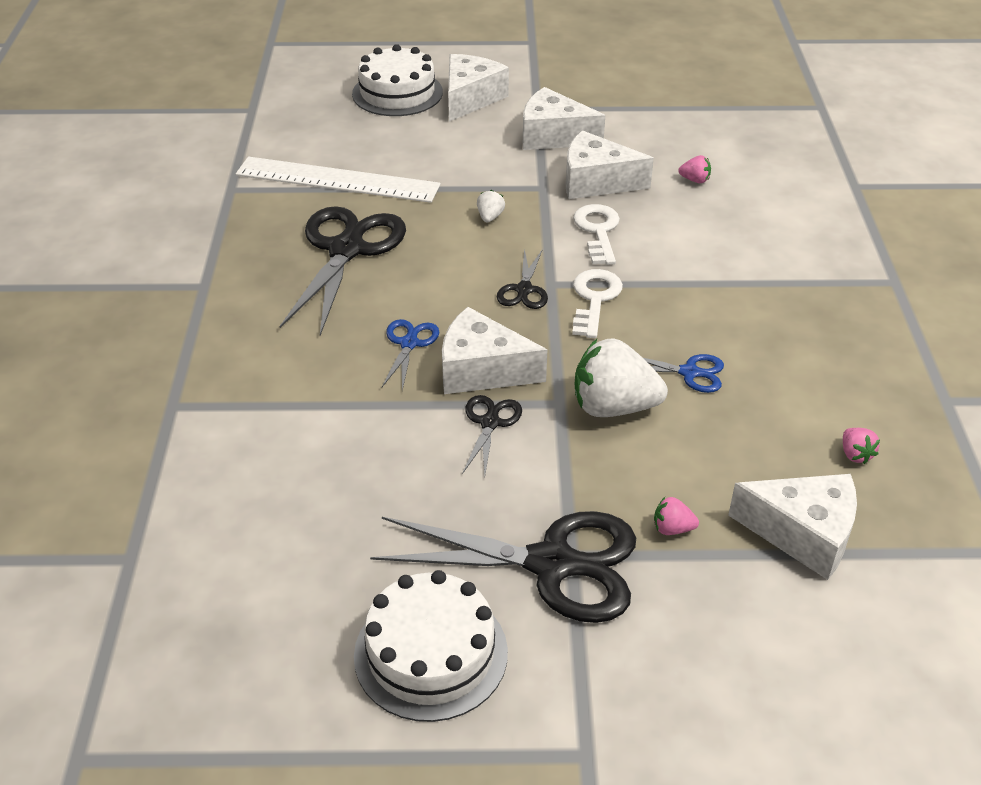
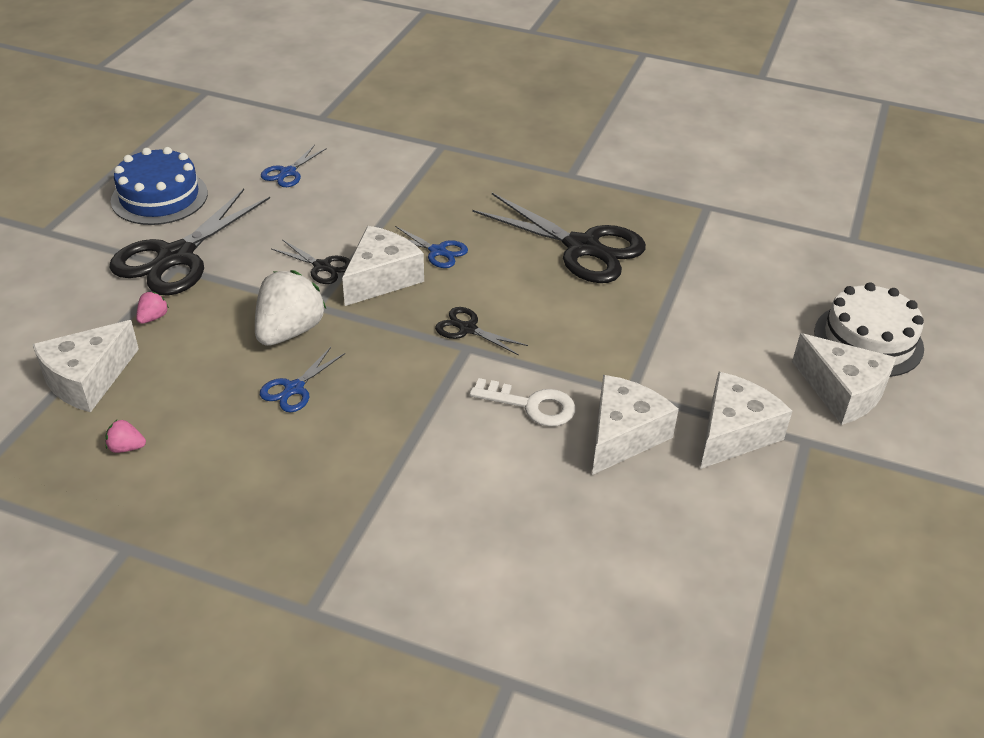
camera: 110 degrees right, 0 degrees up
(303, 533) = (288, 173): none -> blue scissors
(337, 180) = (698, 264): white ruler -> none
(431, 653) = (159, 197): white cake -> blue cake
(490, 217) = (592, 340): white strawberry -> none
(594, 299) = (427, 366): white key -> none
(695, 180) = (591, 521): pink strawberry -> none

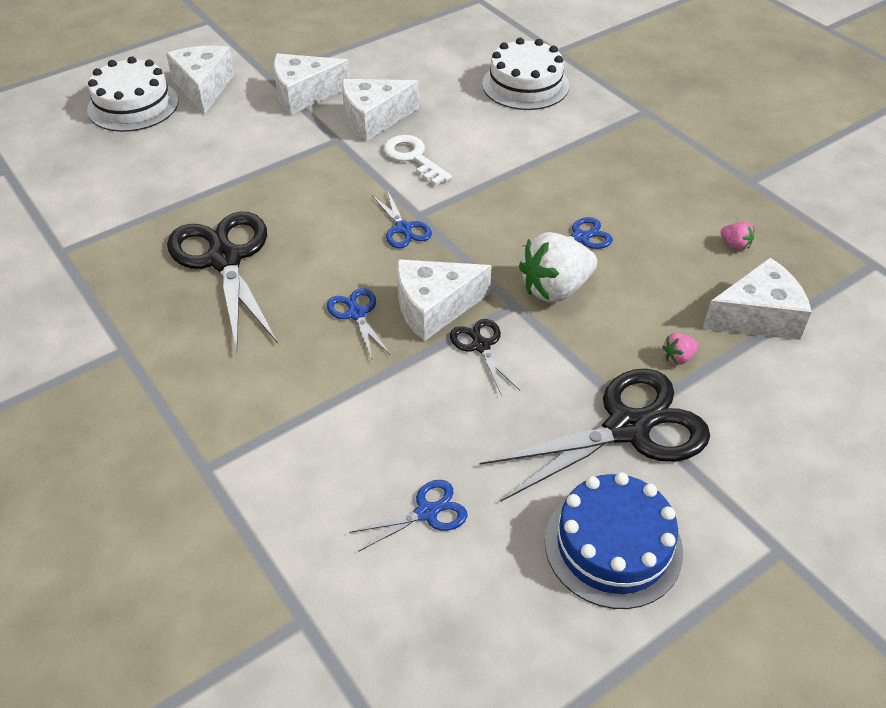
camera: 145 degrees left, 5 degrees up
(467, 329) = (403, 229): black scissors -> blue scissors
(499, 580) = (525, 85): none -> white cake

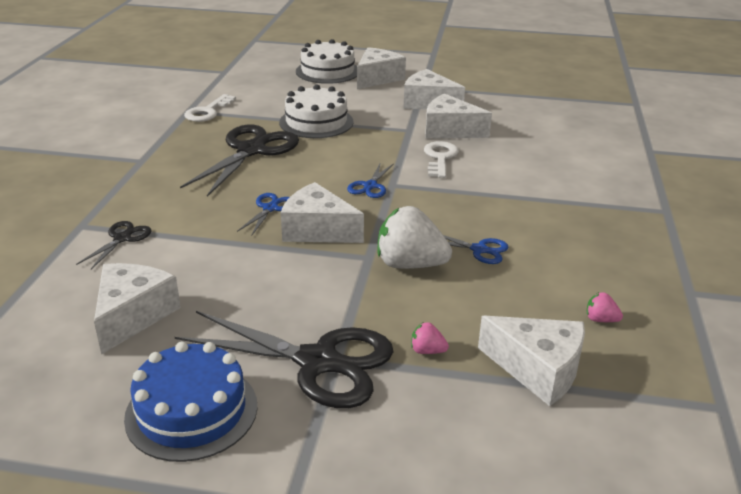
camera: 45 degrees right, 15 degrees down
(87, 238) = (208, 112): none -> white key
(427, 512) = (133, 315): blue scissors -> white cheese
(481, 346) = (309, 263): black scissors -> black scissors (122, 238)
(525, 85) = (589, 157): white cake -> white cake (316, 122)
(735, 244) = (600, 320): pink strawberry -> pink strawberry turned 120 degrees clockwise

